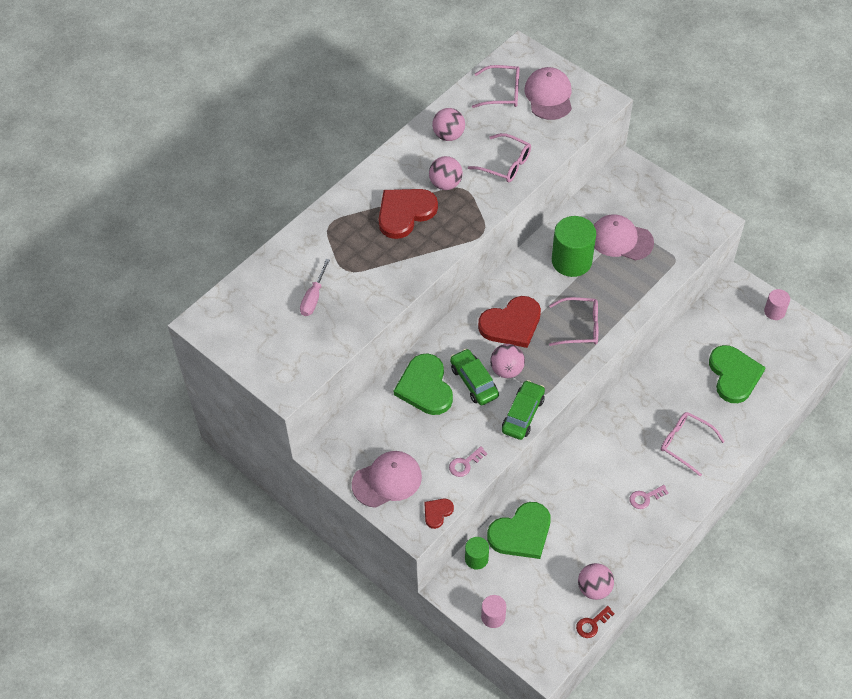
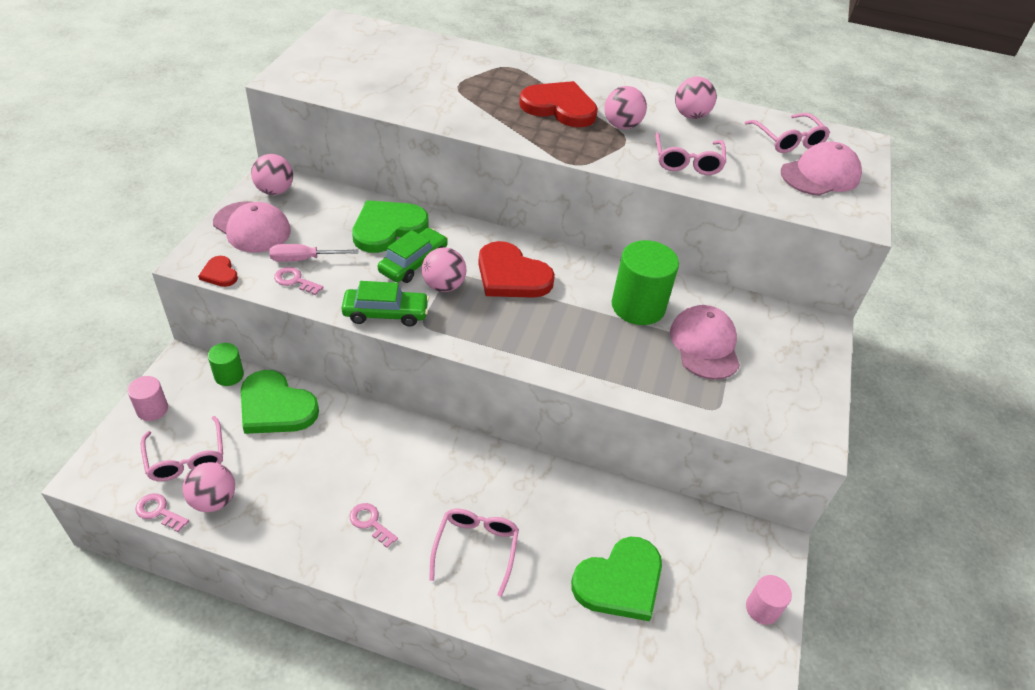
camera: 60 degrees right, 10 degrees down
(313, 297) = (409, 74): pink screwdriver -> pink screwdriver (303, 259)
(343, 454) = (275, 191): none -> pink ball
(437, 513) = (219, 273): red heart -> red heart turned 135 degrees counterclockwise
(579, 327) = (543, 335): pink glasses -> pink glasses (186, 457)
(592, 624) = (159, 511): red key -> pink key

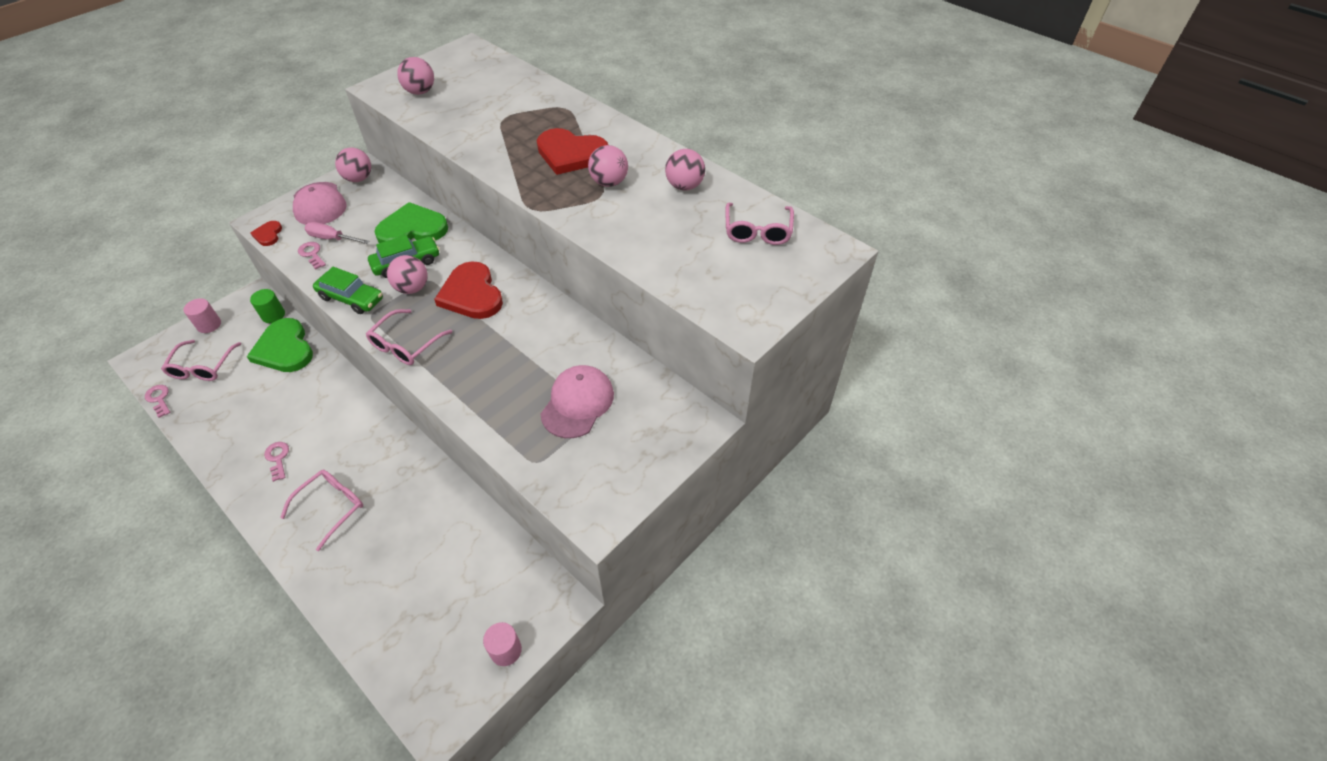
camera: 30 degrees right, 5 degrees up
(213, 500) = (196, 403): pink ball -> pink ball (420, 92)
(559, 107) = (571, 154): red heart -> red heart turned 150 degrees clockwise
(620, 581) = (413, 577): green heart -> none
(638, 306) = (551, 351): green cylinder -> none
(687, 161) = (635, 229): pink glasses -> pink glasses (406, 344)
(820, 175) = (754, 273): pink cap -> none

